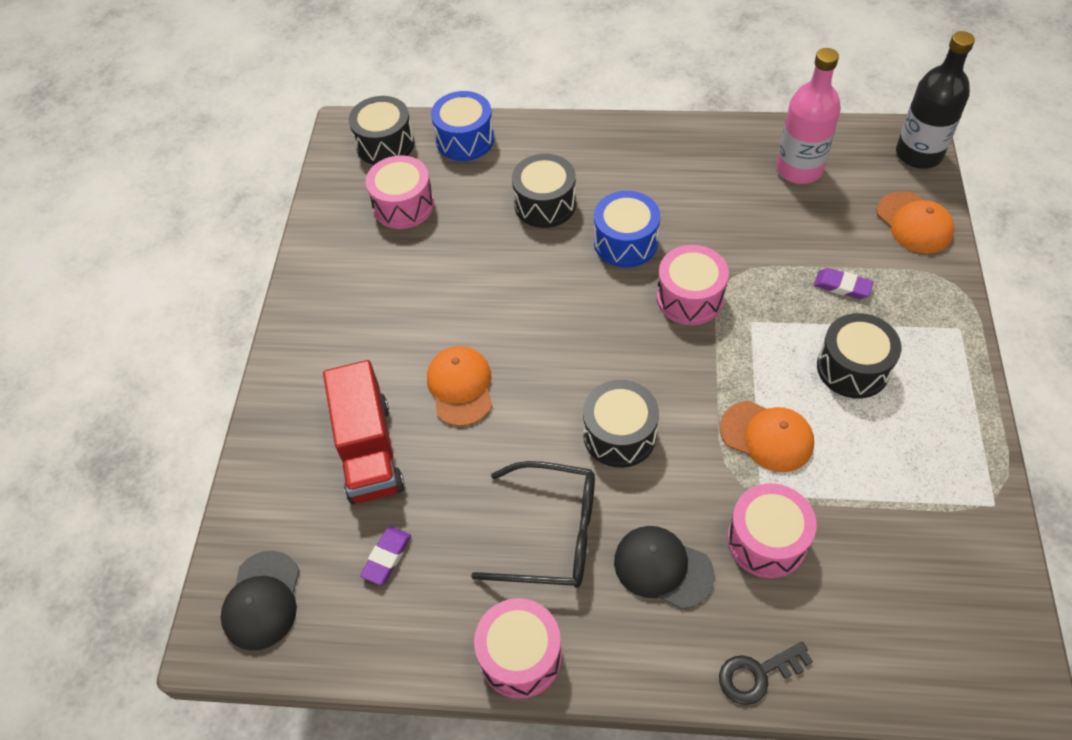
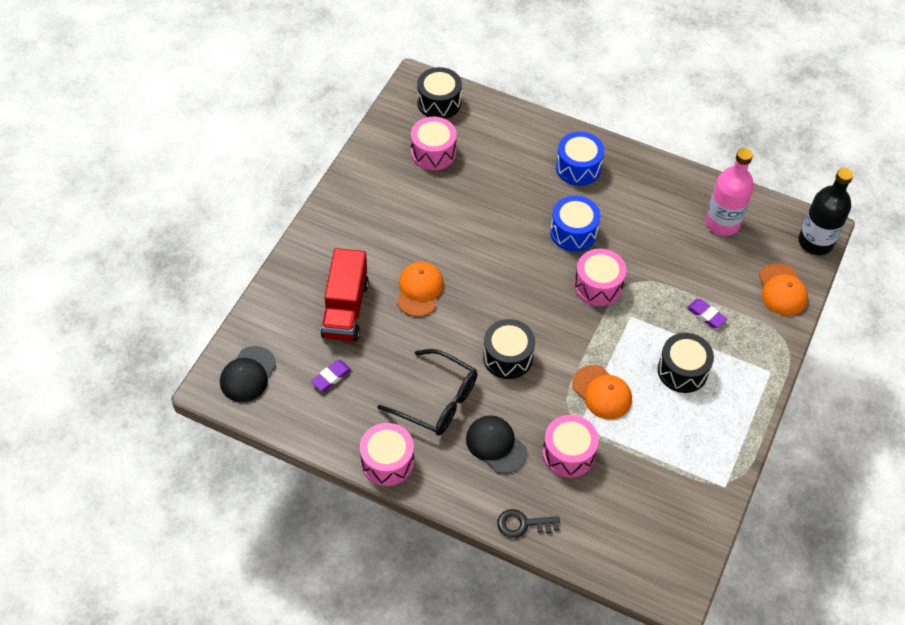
camera: 15 degrees right, 0 degrees up
(465, 139) = (496, 118): blue drum -> blue drum (578, 167)
(545, 204) = (530, 185): black drum -> none

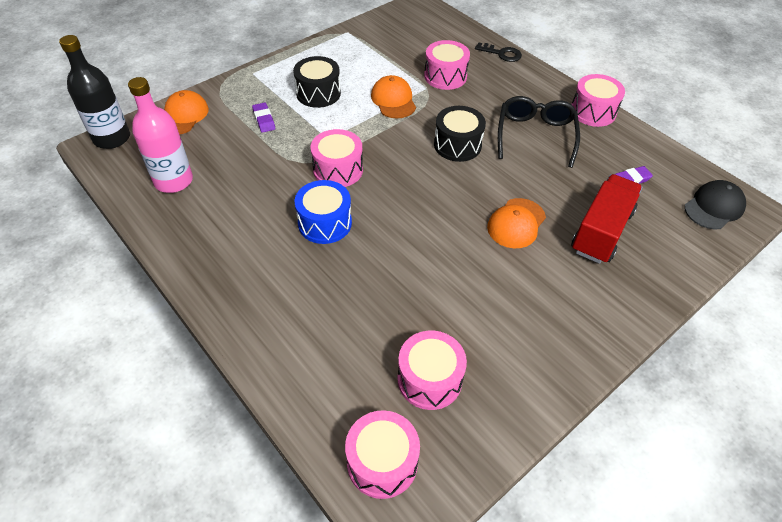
camera: 155 degrees left, 5 degrees down
(437, 400) = (535, 135): black glasses -> black glasses turned 45 degrees clockwise
(439, 102) = (382, 462): black drum -> pink drum
(496, 445) = (499, 96): black cap -> none
(578, 167) = (265, 289): blue drum -> none

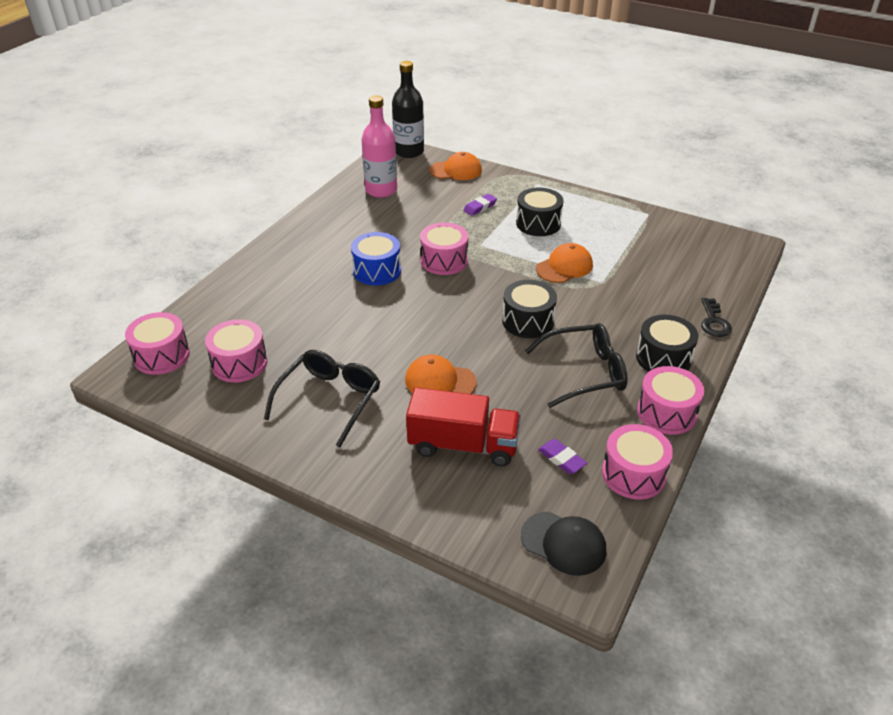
camera: 70 degrees right, 10 degrees down
(445, 76) = (633, 290): pink drum -> pink drum (633, 474)
(516, 310) = (329, 400): none -> black glasses
(533, 91) = (663, 358): none -> black drum

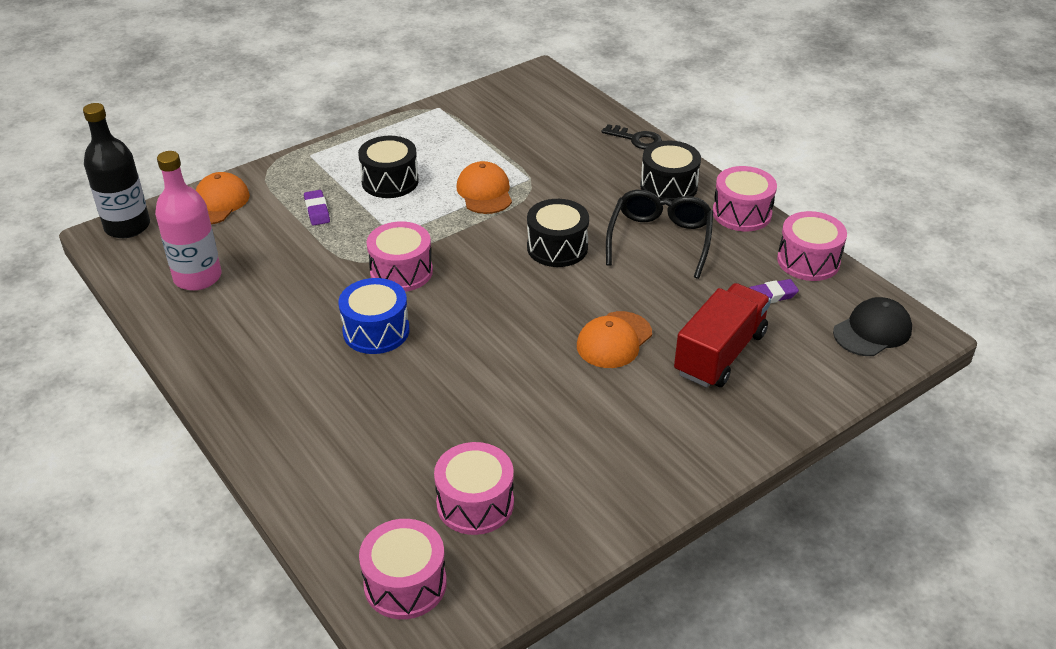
camera: 65 degrees left, 0 degrees up
(329, 400) = (594, 436): black glasses -> none

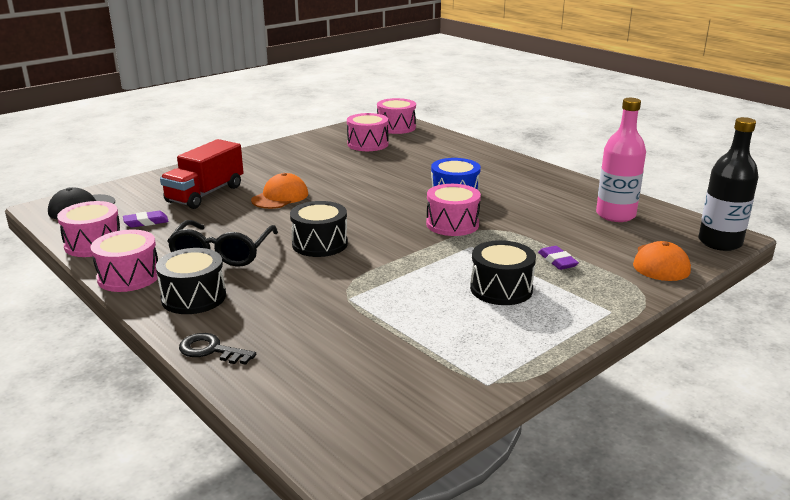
camera: 175 degrees right, 15 degrees down
(484, 192) = (395, 283): orange cap -> none

